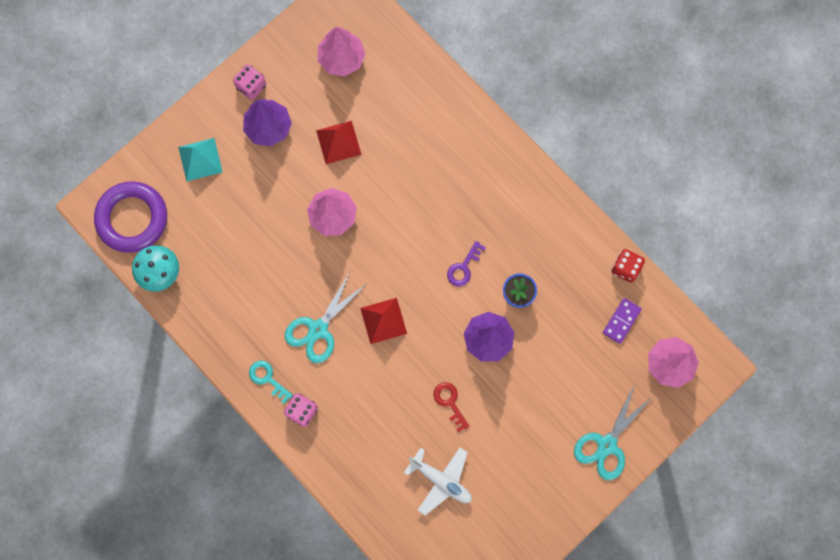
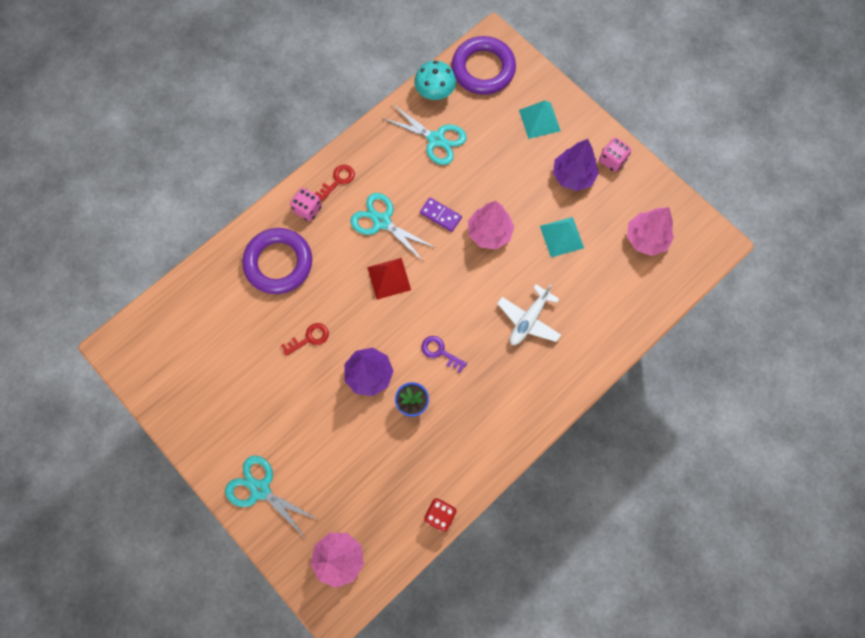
camera: 90 degrees right, 5 degrees down
(220, 271) = (436, 139): none -> turquoise scissors
(268, 379) = (338, 180): turquoise key -> red key
(338, 142) = (562, 237): red pyramid -> turquoise pyramid
(365, 440) = (278, 263): none -> purple ring
(441, 480) = (237, 330): white plane -> white plane (528, 320)
(621, 321) = (384, 509): purple domino -> purple domino (440, 215)

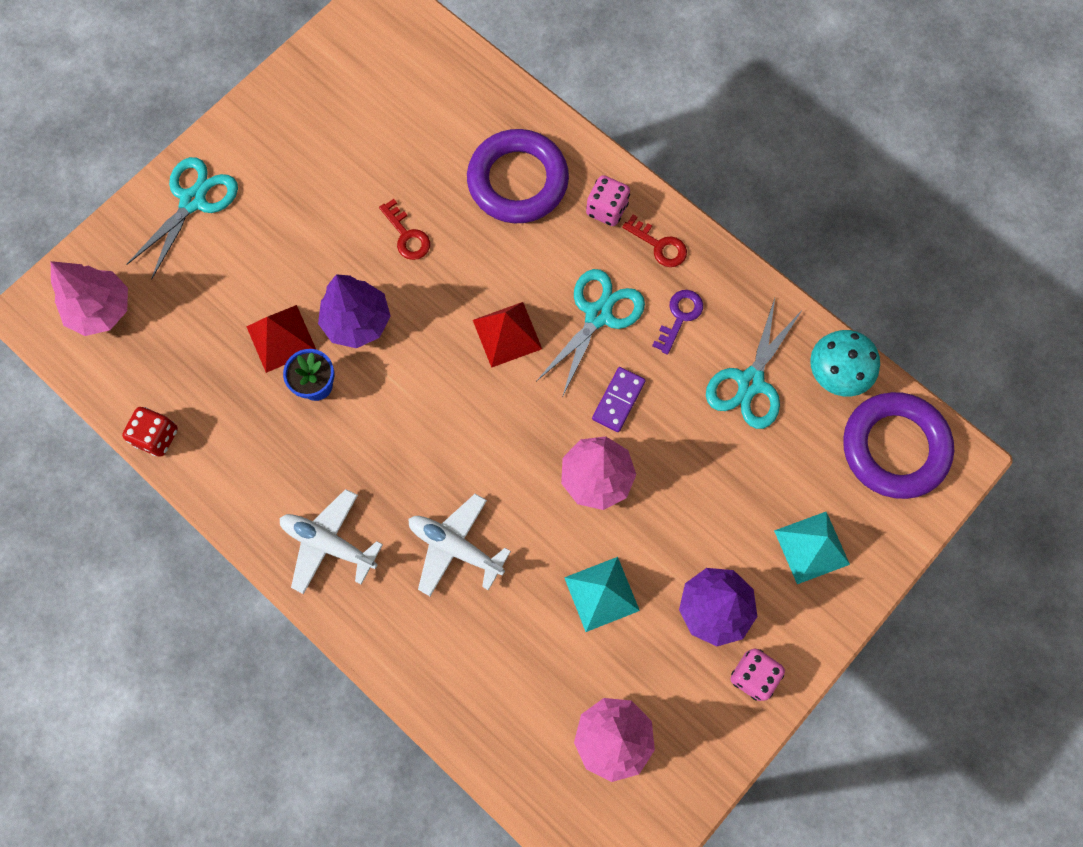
camera: 85 degrees right, 0 degrees up
(376, 427) = (281, 338): none -> red pyramid
(440, 352) = (396, 418): purple key -> purple key (679, 317)
(522, 399) = (329, 543): none -> white plane

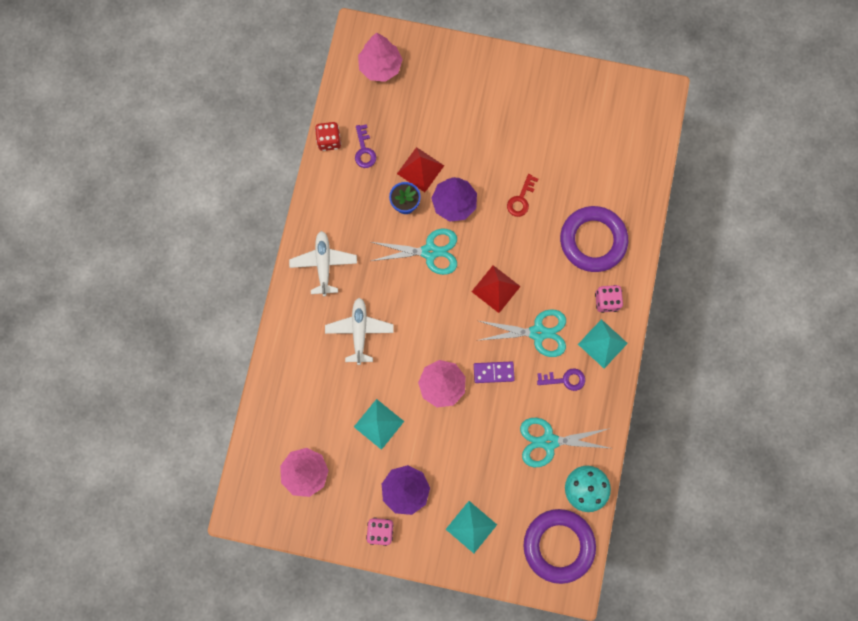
camera: 60 degrees right, 5 degrees up
(193, 200) = (471, 72): turquoise scissors -> turquoise scissors (430, 251)
(203, 397) = (364, 150): none -> purple key
(659, 245) = (602, 343): red key -> turquoise pyramid

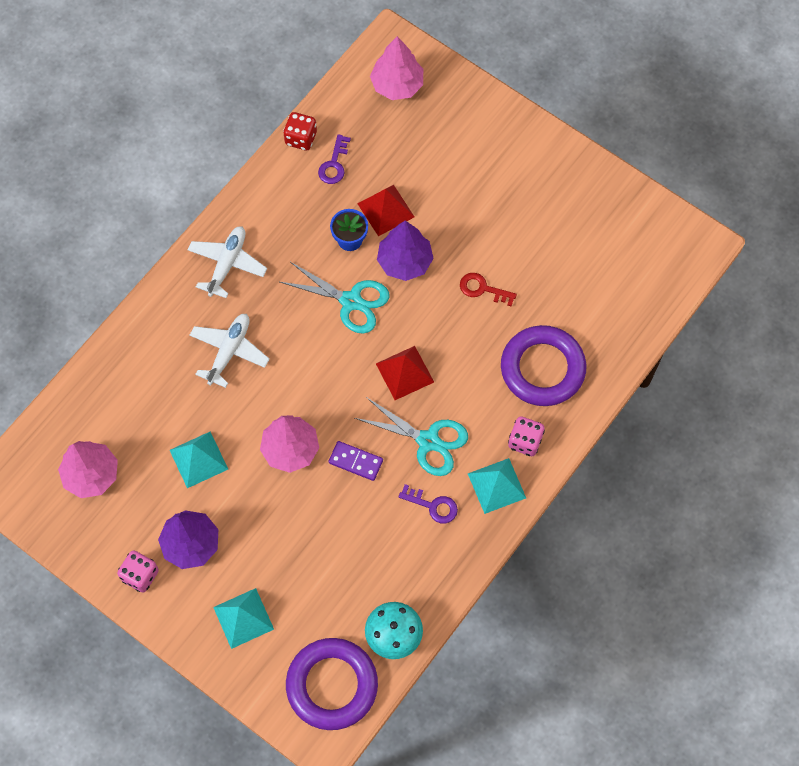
camera: 25 degrees right, 10 degrees down
(521, 199) = (483, 289): red key -> red key turned 60 degrees clockwise
(548, 441) = (379, 565): turquoise scissors -> none

